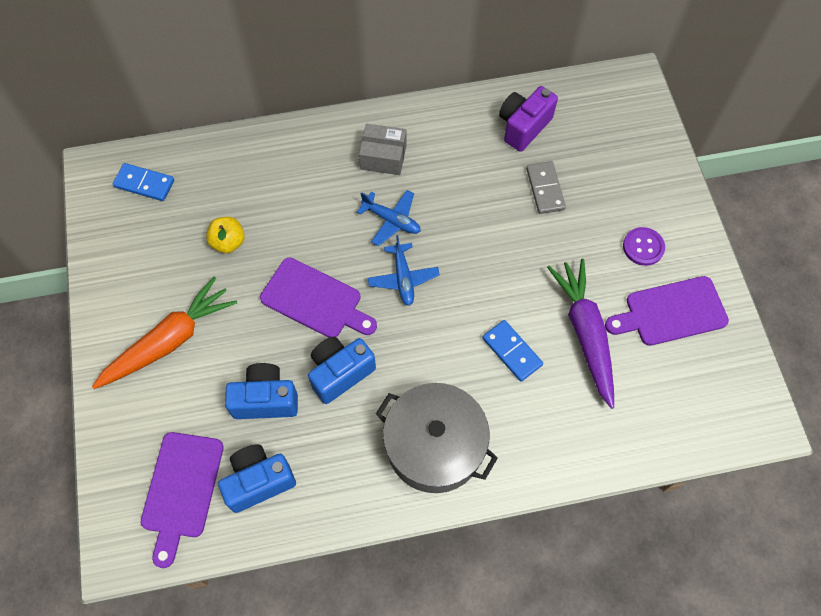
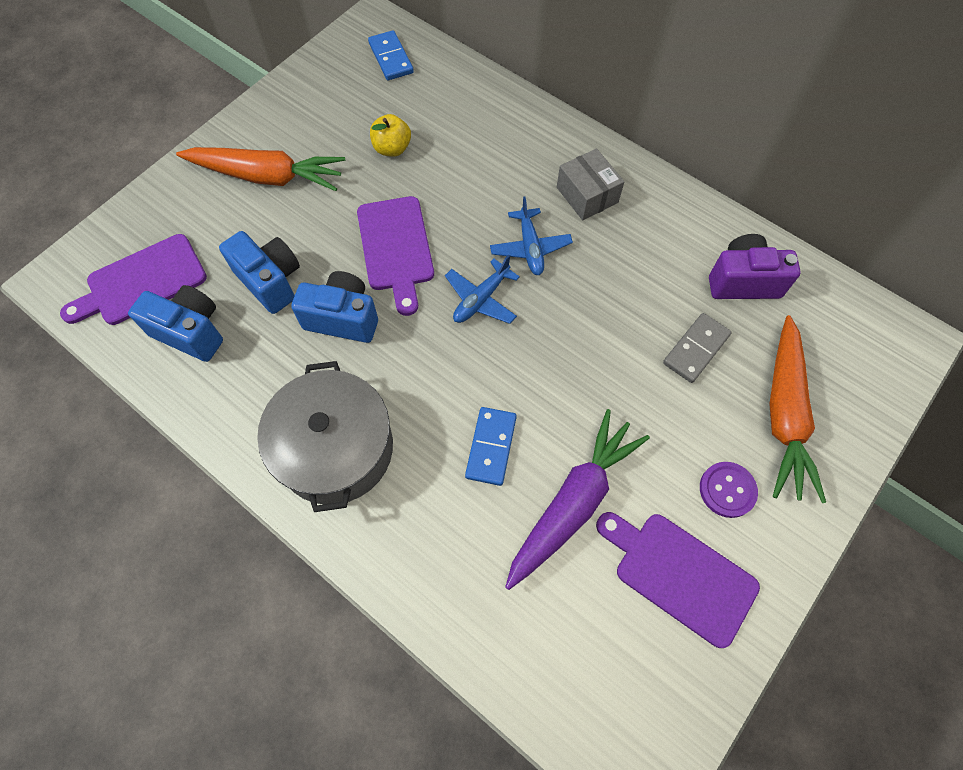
camera: 50 degrees right, 0 degrees up
(623, 180) = (784, 415): none -> orange carrot

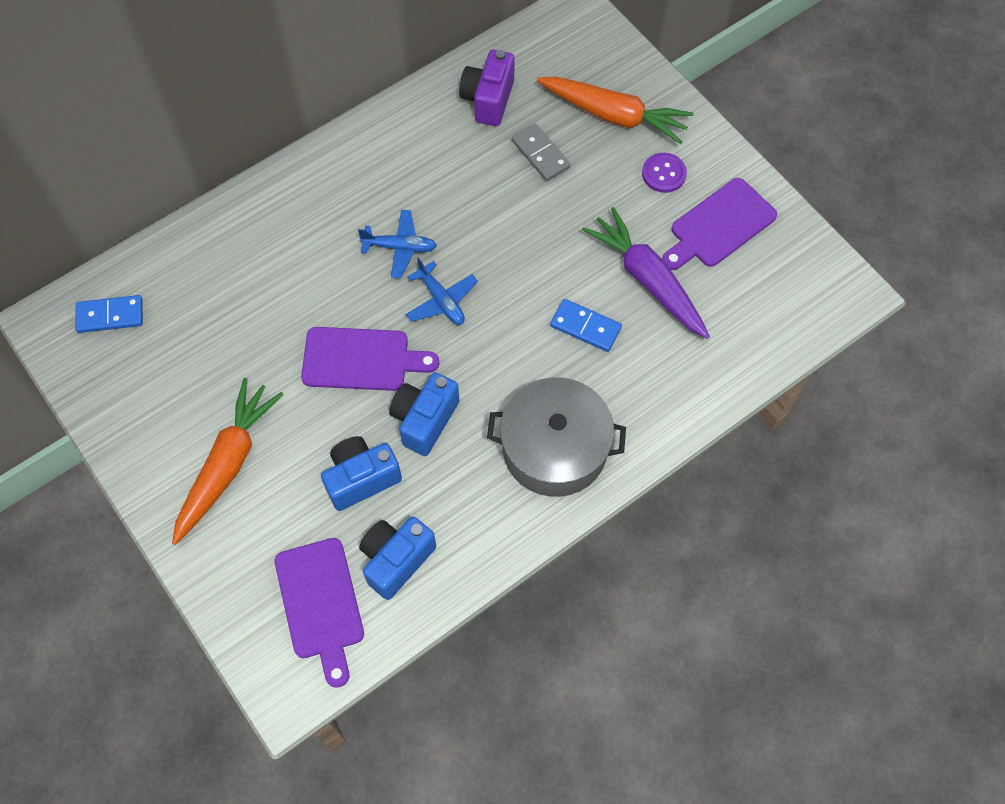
camera: 75 degrees left, 0 degrees up
(392, 148) = (237, 339): yellow apple -> none
(587, 195) = (358, 186): grey box -> none

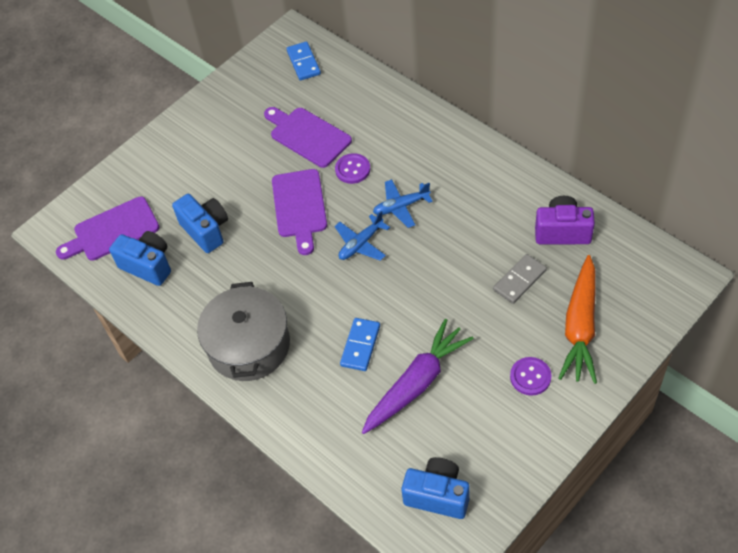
camera: 85 degrees right, 10 degrees down
(227, 464) = (205, 154): orange carrot -> none
(322, 289) = (352, 169): none -> purple button
(400, 247) = (401, 206): blue plane -> blue plane turned 75 degrees clockwise
(424, 420) = (258, 257): blue camera -> blue camera (437, 495)
(719, 226) = (488, 431): purple cutting board -> purple cutting board (308, 136)

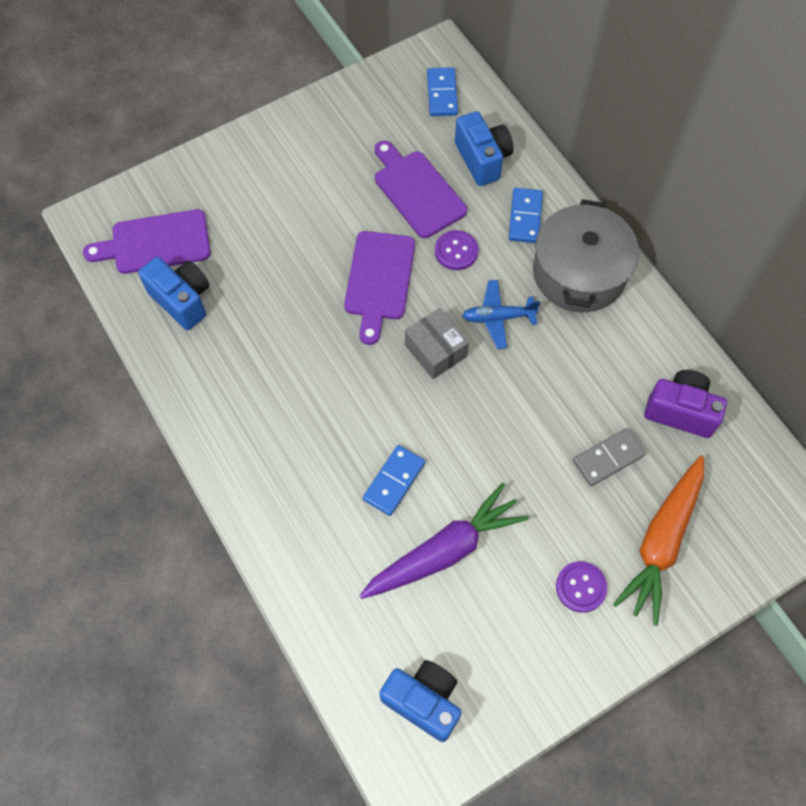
camera: 10 degrees right, 10 degrees up
(206, 230) = (261, 276): blue camera -> blue camera (482, 159)
(249, 345) = (266, 438): grey pot -> grey pot (579, 272)
(361, 243) = (436, 350): blue plane -> grey box
(397, 131) = (525, 217): none -> blue domino

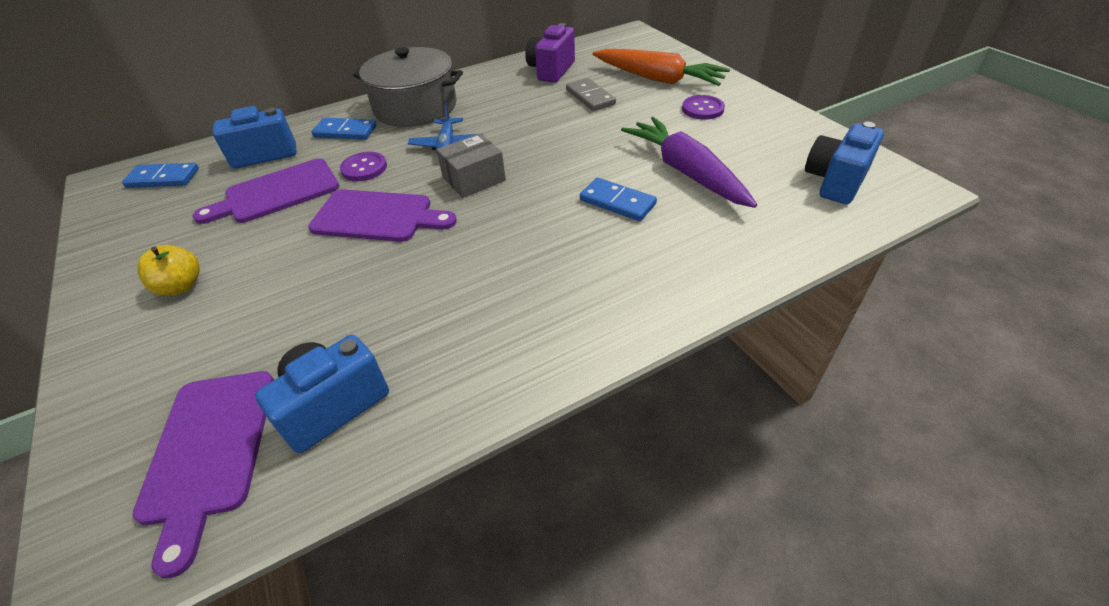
camera: 85 degrees left, 20 degrees down
(299, 168) = (181, 286): none -> yellow apple

